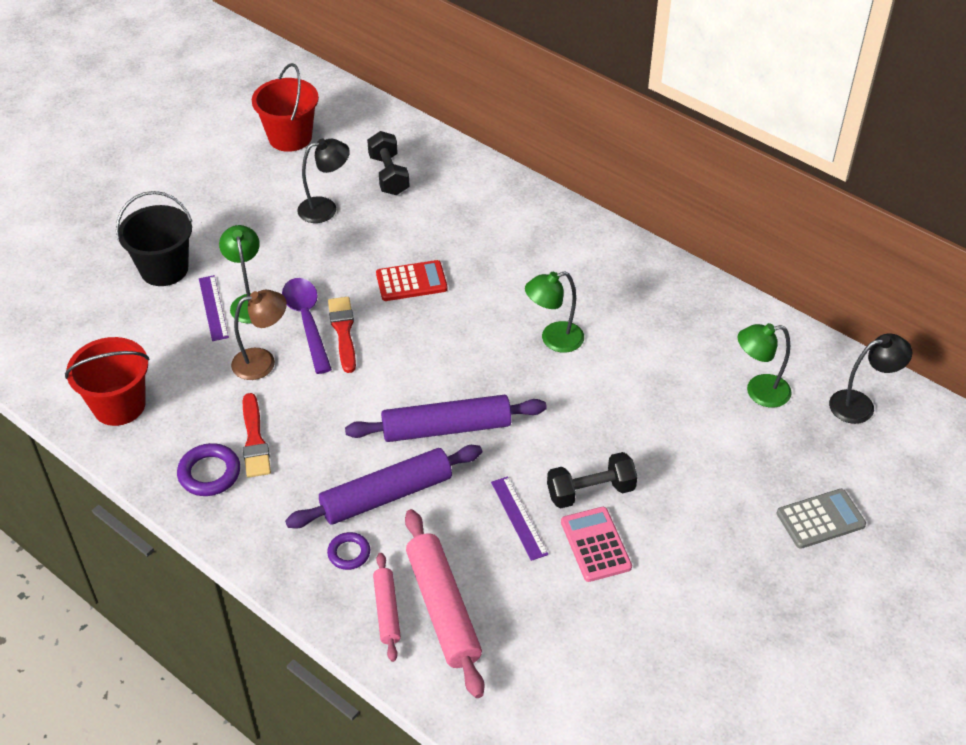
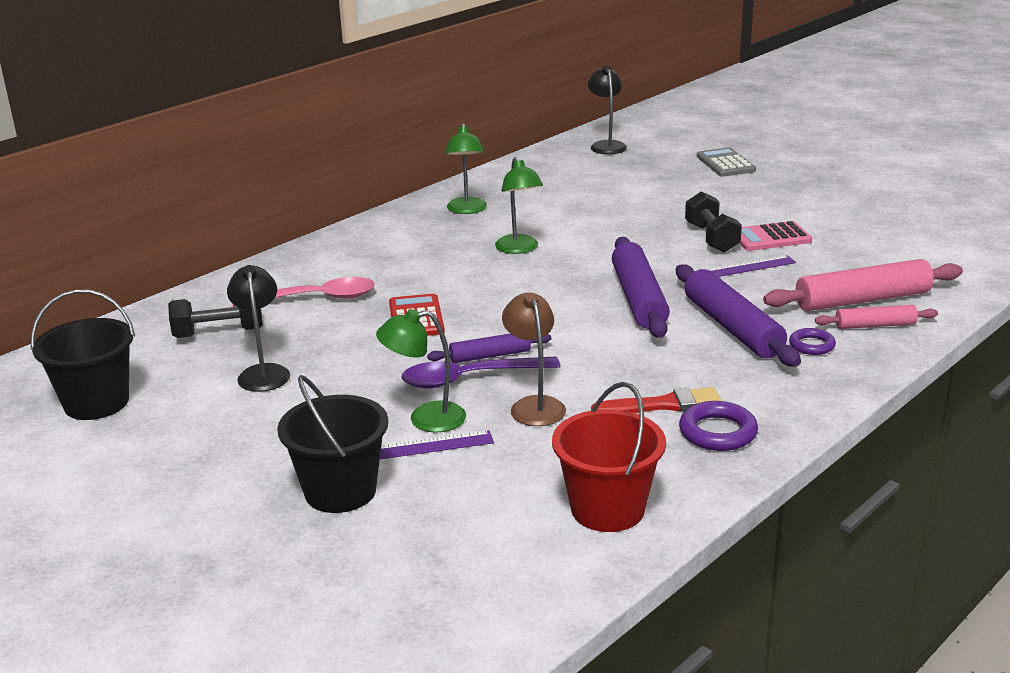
camera: 85 degrees left, 20 degrees down
(290, 137) = (96, 403): red bucket -> black bucket
(343, 331) = (490, 355): red brush -> purple rolling pin
(447, 218) = (315, 298): none -> pink spoon
(759, 392) = (592, 175): green lamp -> green lamp (467, 210)

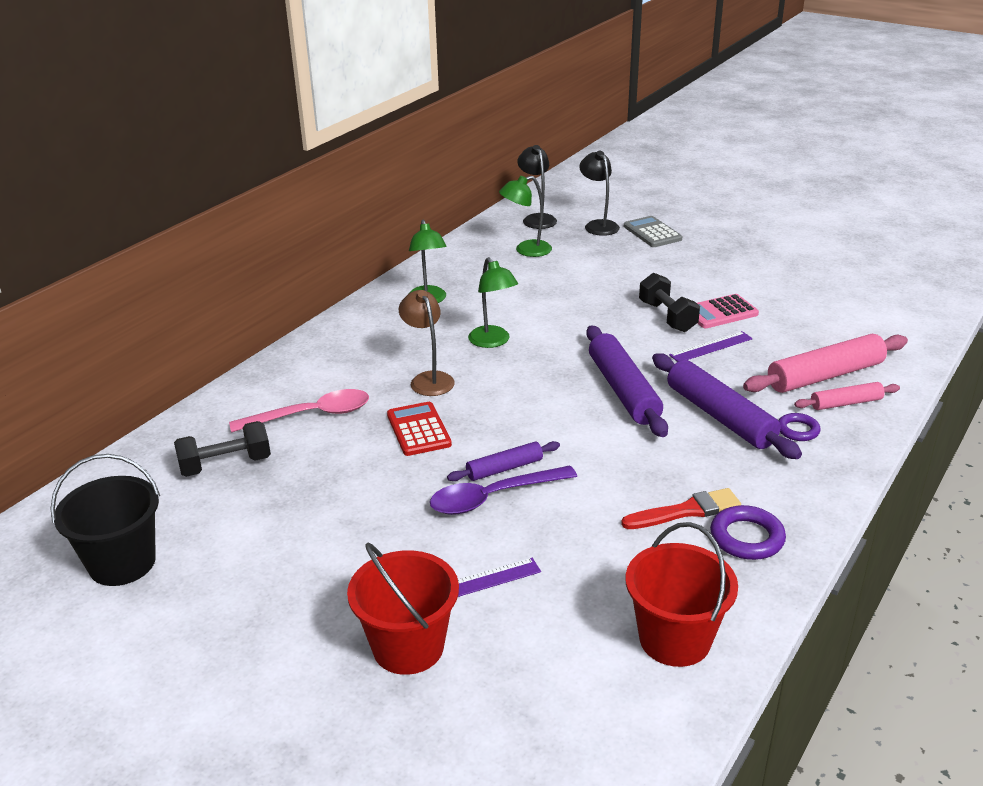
camera: 10 degrees left, 5 degrees up
(263, 372) = (286, 509): black lamp -> black lamp (598, 225)
(340, 491) = (408, 647): black bucket -> red bucket
(425, 419) = (465, 550): green lamp -> green lamp (526, 250)
(534, 405) = (566, 523): brown lamp -> brown lamp (428, 379)

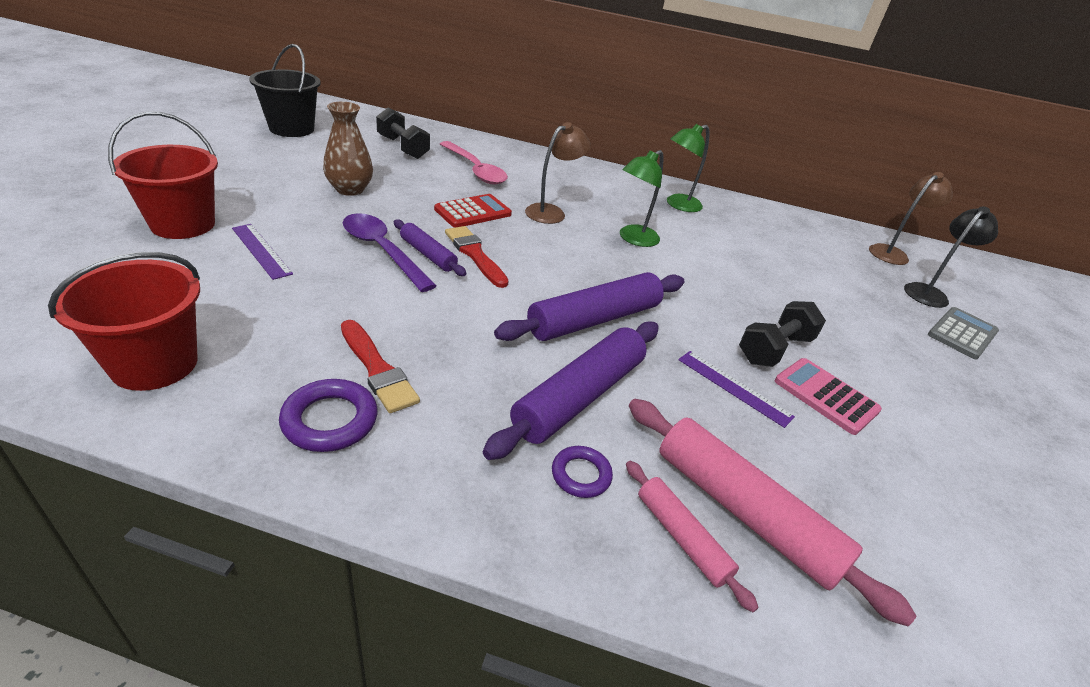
camera: 65 degrees right, 5 degrees up
(342, 514) = (350, 189): none -> brown vase
(509, 439) = (475, 254): none -> red brush
(526, 250) = (820, 249): green lamp -> none
(537, 219) = (892, 253): black lamp -> brown lamp

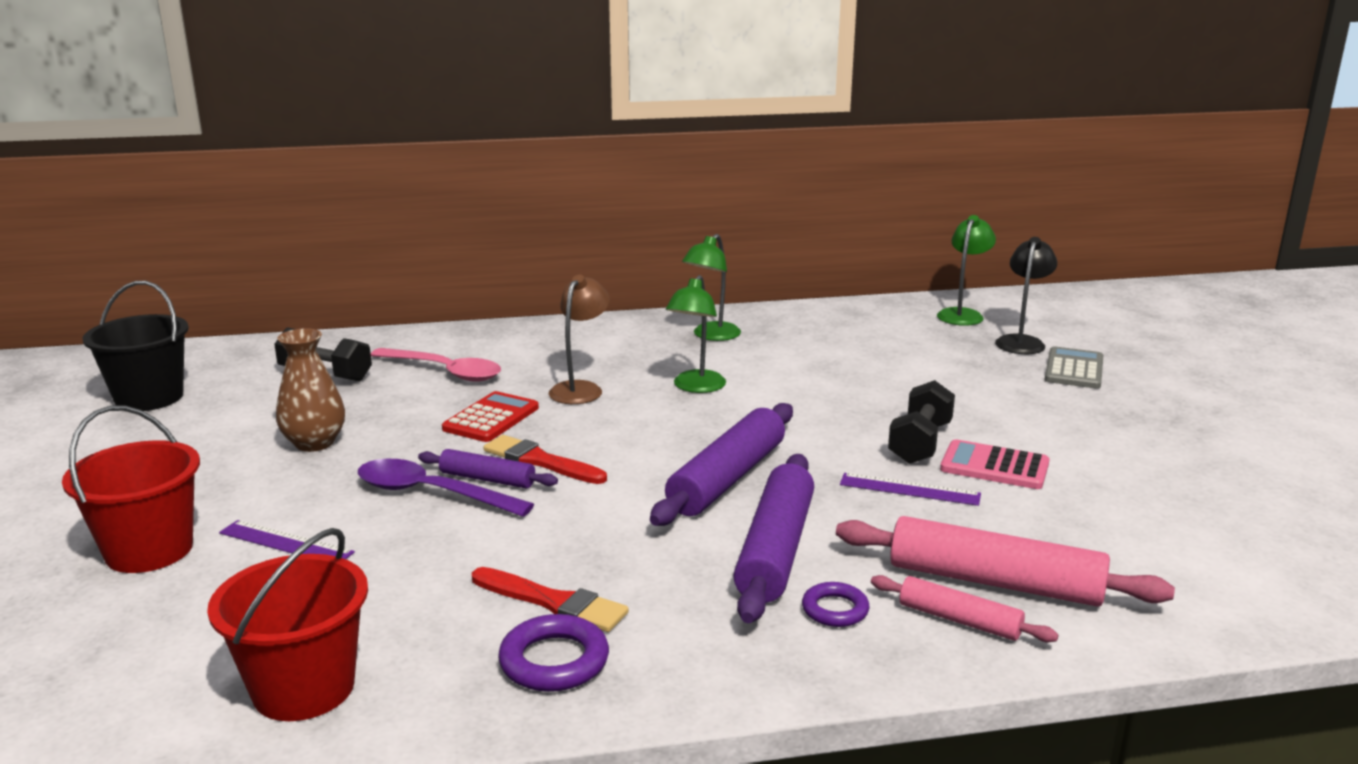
camera: 20 degrees left, 15 degrees down
(892, 253) = (962, 314): brown lamp -> green lamp

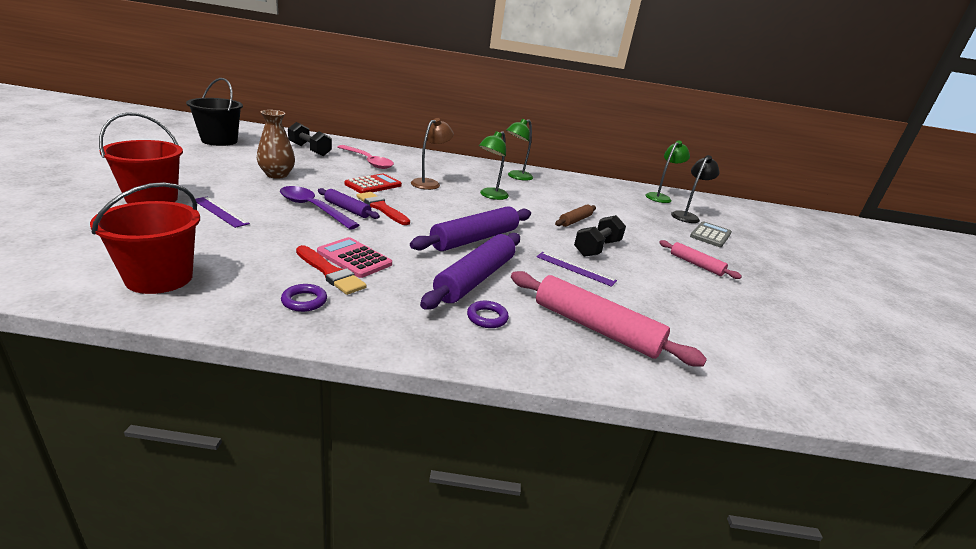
camera: 10 degrees right, 5 degrees up
(554, 661) = (304, 301): purple ring -> purple ring, size x0.65
(857, 399) = (575, 220): none -> brown rolling pin
(959, 620) = (559, 343): pink rolling pin -> pink rolling pin (696, 264)
(994, 466) = (633, 269): pink calculator -> pink calculator (354, 258)

